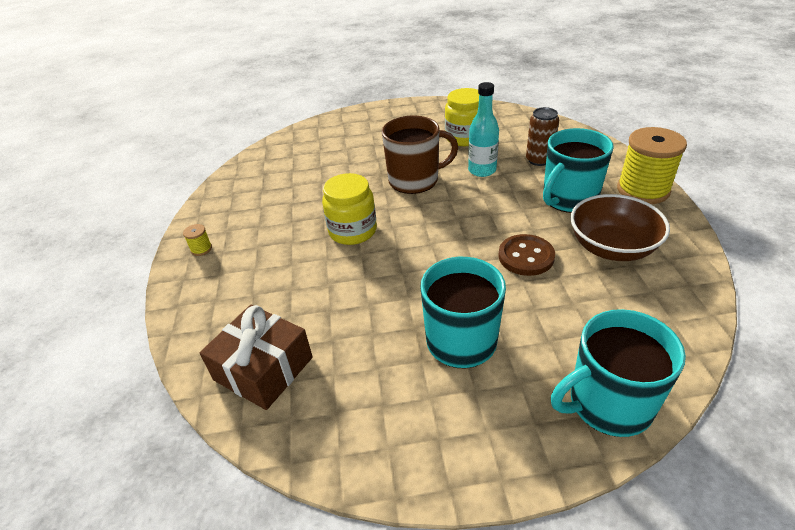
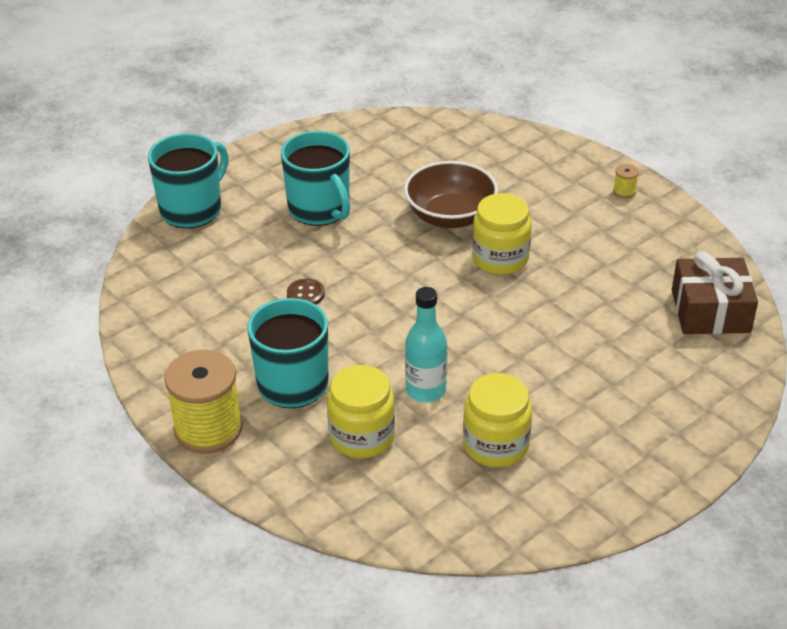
camera: 145 degrees right, 0 degrees up
(263, 368) = (449, 144): brown gift -> brown gift (710, 311)
(415, 180) = (496, 344): brown mug -> none
(526, 256) = (305, 294): brown button -> brown button, size x0.63
(539, 160) = (362, 436): brown can -> yellow jar
(612, 247) = (224, 334): brown bowl -> brown bowl (450, 216)

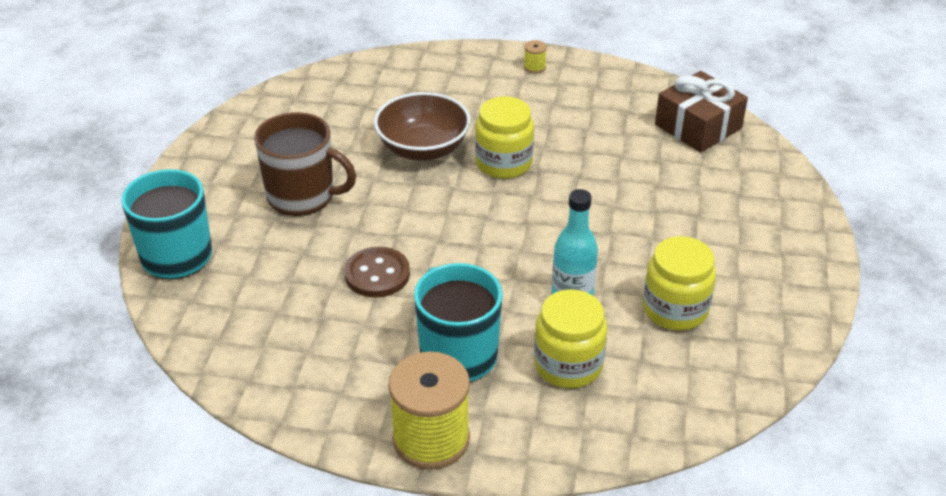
camera: 40 degrees left, 0 degrees up
(305, 294) = (377, 274): brown button -> brown button, size x1.58
(320, 209) = (302, 196): turquoise mug -> brown mug

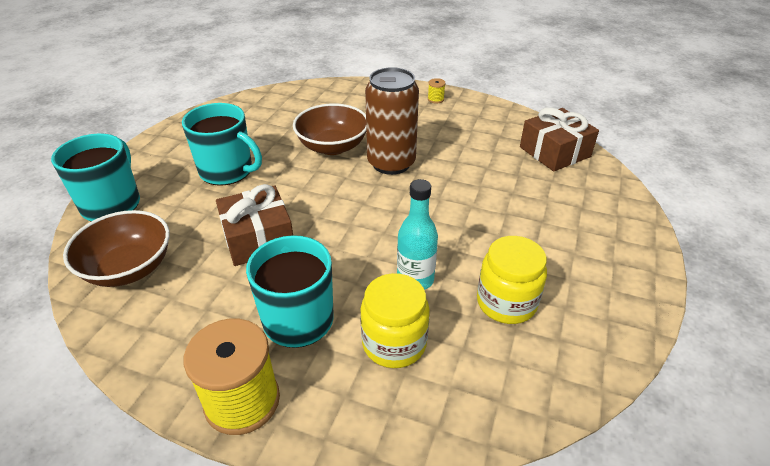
camera: 10 degrees right, 0 degrees up
(240, 326) = (129, 268): none -> brown bowl
(302, 196) = (227, 171): brown mug -> turquoise mug
(377, 274) = (258, 238): brown button -> brown gift
(503, 163) = (391, 163): yellow jar -> brown can

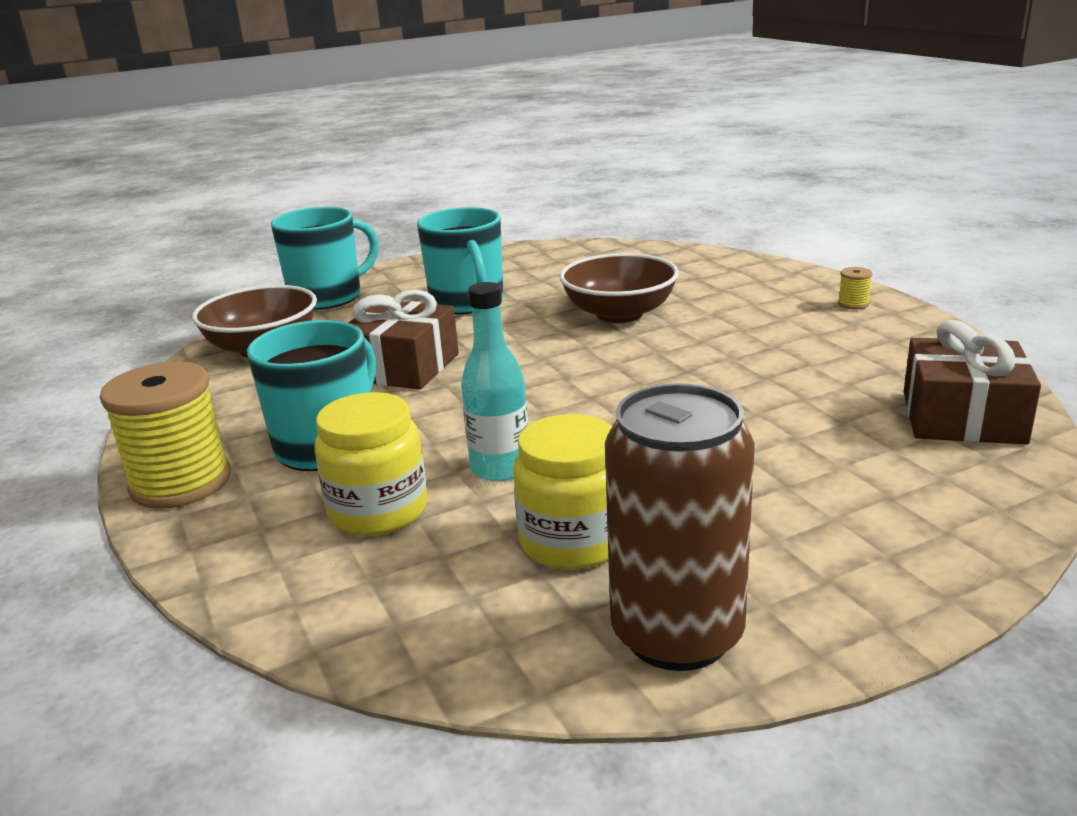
camera: 45 degrees right, 15 degrees down
(391, 163) = (667, 351): brown can -> brown can (677, 634)

